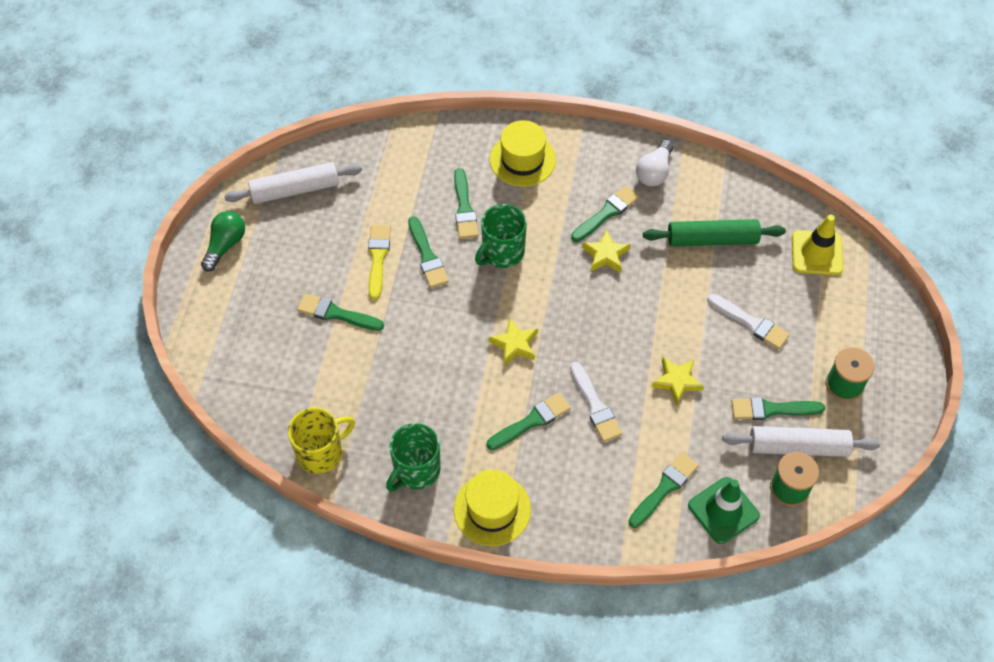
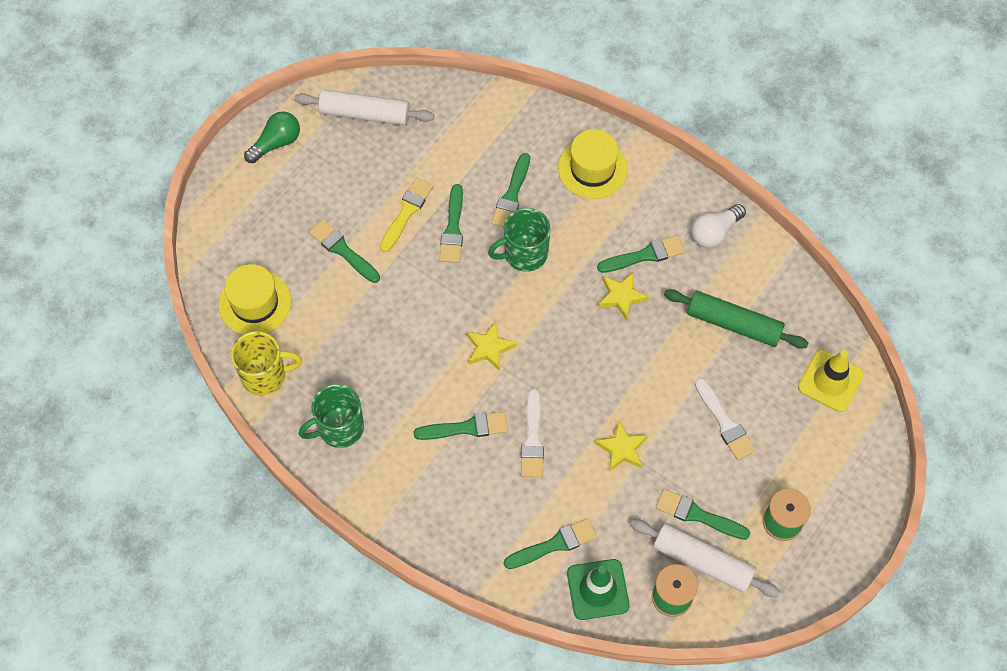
camera: 25 degrees right, 5 degrees up
(492, 509) = (388, 494): yellow hat -> yellow hat (255, 303)

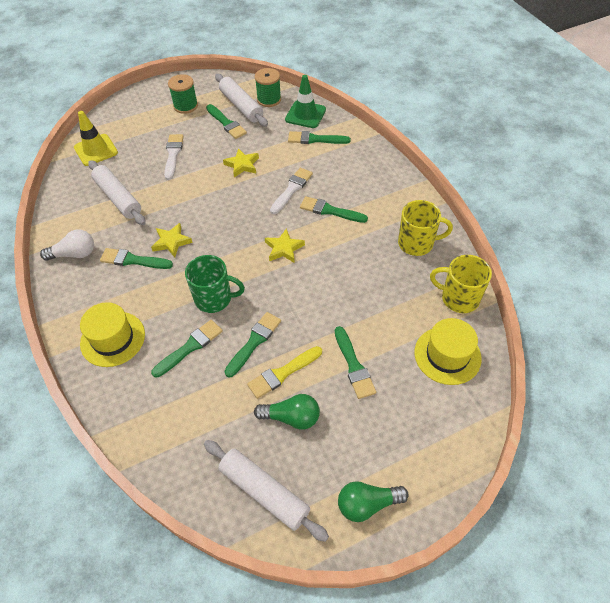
camera: 150 degrees left, 10 degrees down
(339, 428) = (416, 243): green mug -> yellow mug
(375, 178) = (291, 417): none -> green light bulb
(734, 324) = (118, 198): green rolling pin -> white rolling pin

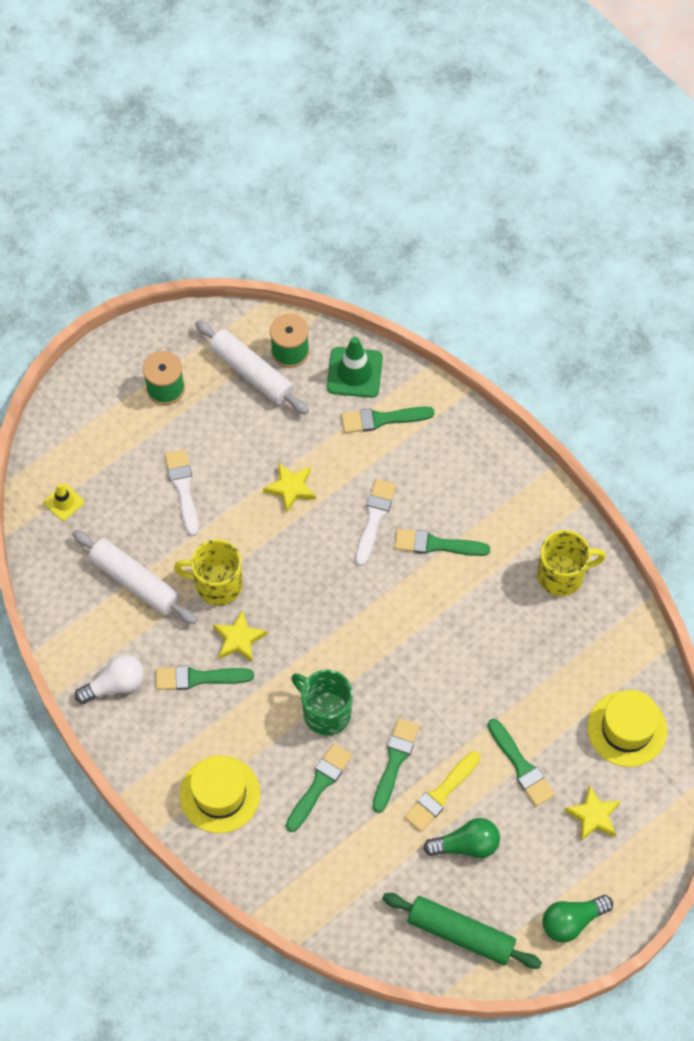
camera: 15 degrees left, 10 degrees up
(96, 150) = (64, 502): yellow traffic cone -> yellow traffic cone, size x0.57
(214, 298) = (325, 712): green mug -> green mug turned 135 degrees counterclockwise
(226, 123) = (241, 412): green brush -> none
(264, 492) = (461, 933): white rolling pin -> green rolling pin
(284, 248) = (391, 619): yellow star -> yellow star (593, 816)
(459, 298) = (628, 647): yellow mug -> yellow mug (217, 584)

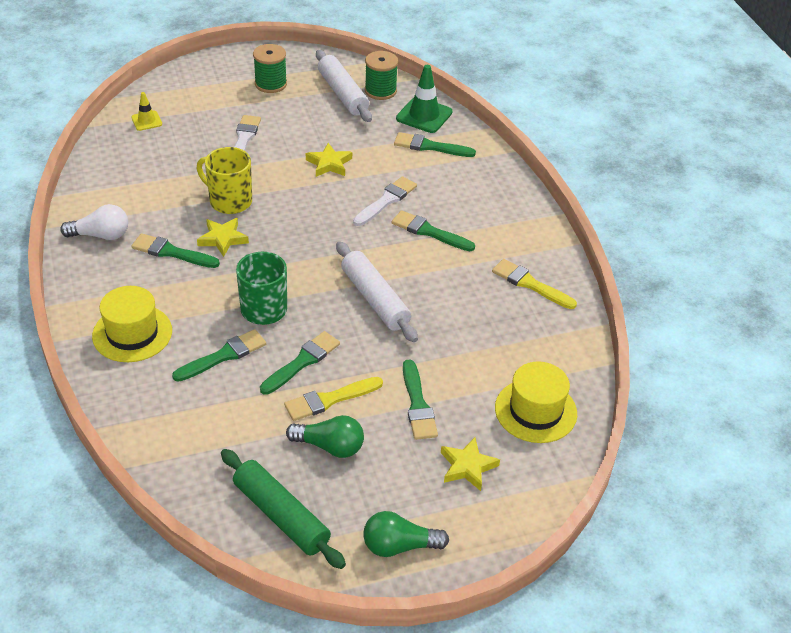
camera: 20 degrees right, 20 degrees down
(135, 582) = (165, 180): white rolling pin -> white rolling pin (374, 299)
(562, 575) = (530, 284): yellow mug -> yellow brush

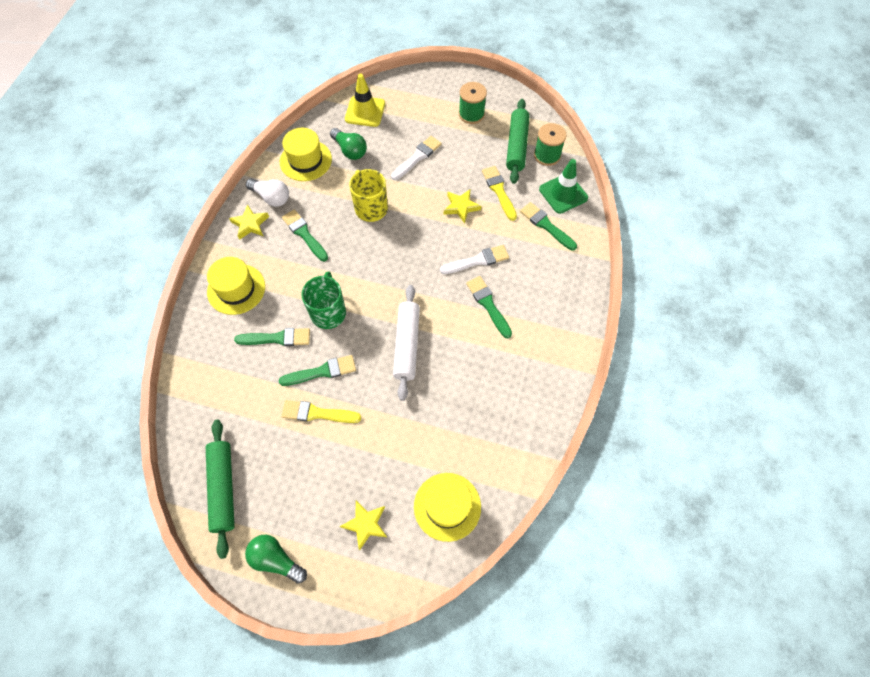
camera: 35 degrees right, 20 degrees up
(113, 187) = (305, 160): none -> yellow hat
(146, 121) = (365, 111): yellow traffic cone -> yellow traffic cone, size x1.75
(223, 239) = (344, 239): yellow star -> yellow star (250, 224)
(330, 446) = (290, 452): green light bulb -> green light bulb (350, 150)
(343, 94) = (517, 146): white rolling pin -> green rolling pin
(418, 404) = (370, 452): green brush -> none
(530, 284) = (527, 392): yellow brush -> yellow brush (499, 191)

